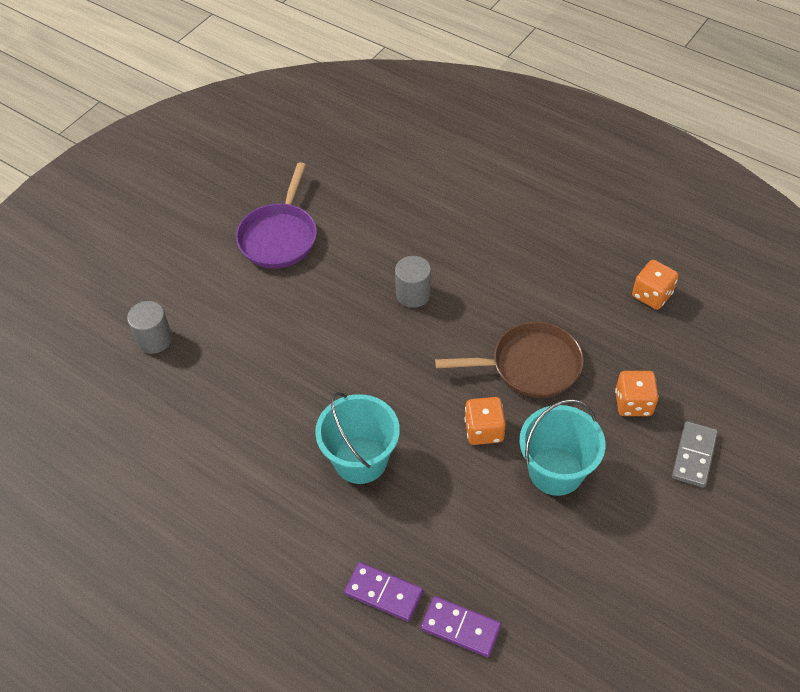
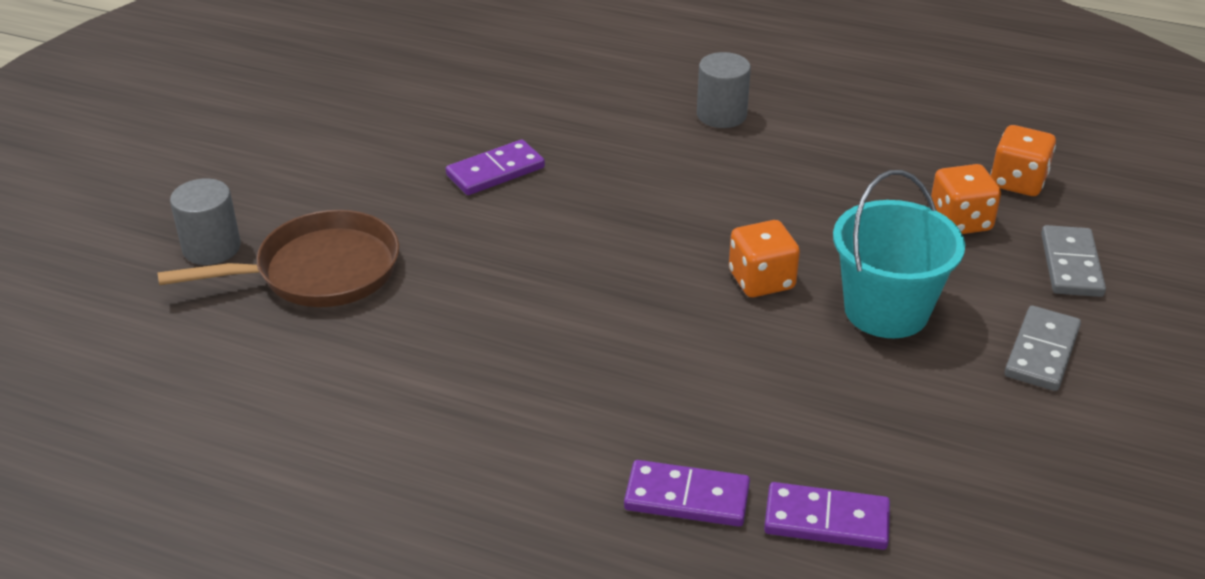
camera: 15 degrees left, 15 degrees down
(279, 236) = (375, 112): purple pan -> none
(342, 304) = (495, 171): none -> purple domino
(360, 460) = (588, 341): turquoise bucket -> none
(413, 294) = (596, 148): grey cylinder -> grey cylinder (721, 115)
(529, 365) = (796, 201): brown pan -> brown pan (319, 271)
(644, 525) = (1042, 352): none -> grey domino
(652, 295) = (930, 108): orange dice -> orange dice (1017, 182)

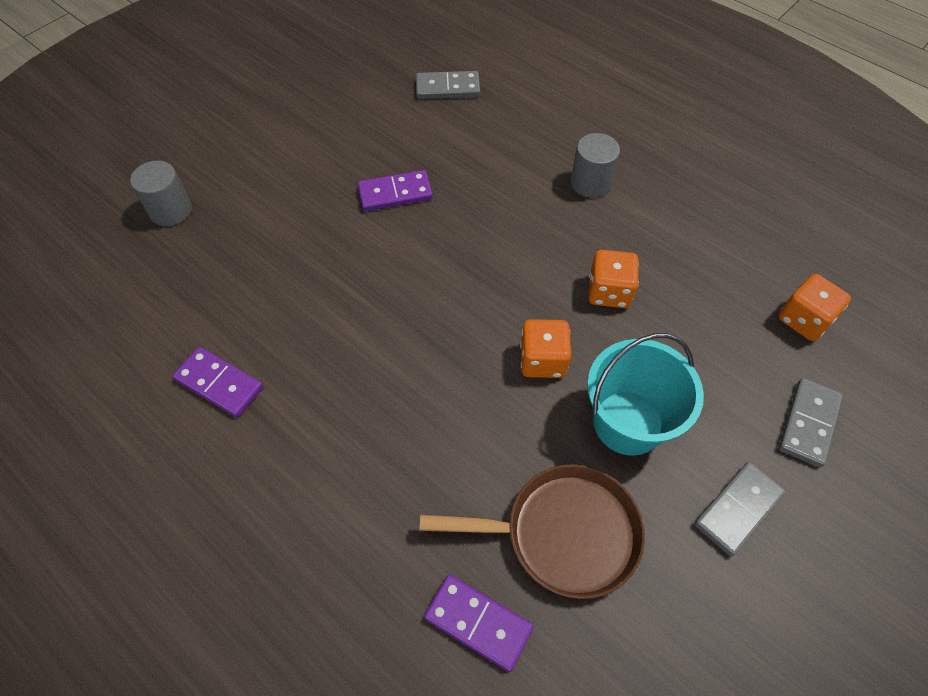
camera: 20 degrees right, 20 degrees up
(319, 271) = (230, 253): brown pan -> brown pan (562, 533)
(500, 62) = (447, 88): none -> grey domino
(686, 498) = (383, 560): purple domino -> purple domino (219, 384)
(960, 221) = (734, 347): orange dice -> orange dice (609, 292)

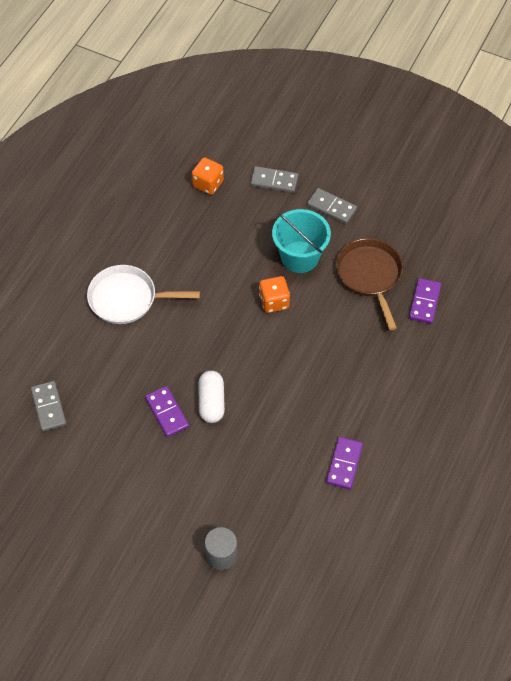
camera: 105 degrees left, 0 degrees up
(391, 243) = (211, 402): none -> white capsule
(590, 183) = (127, 299): grey cylinder -> white pan
(609, 292) = (215, 277): orange dice -> none

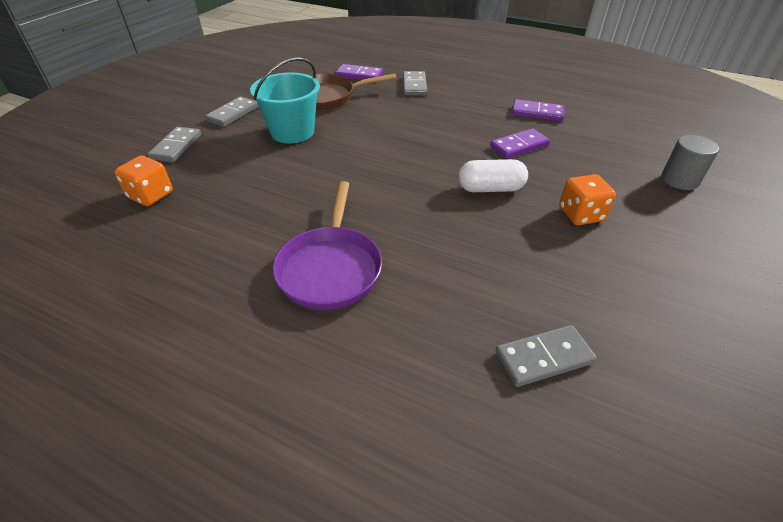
camera: 90 degrees left, 15 degrees down
(127, 299) = (330, 268): white pan -> purple pan
(167, 413) = (515, 223): purple domino -> purple domino (519, 146)
(274, 302) = (350, 147): orange dice -> orange dice (580, 214)
(402, 354) = (414, 85): none -> grey domino

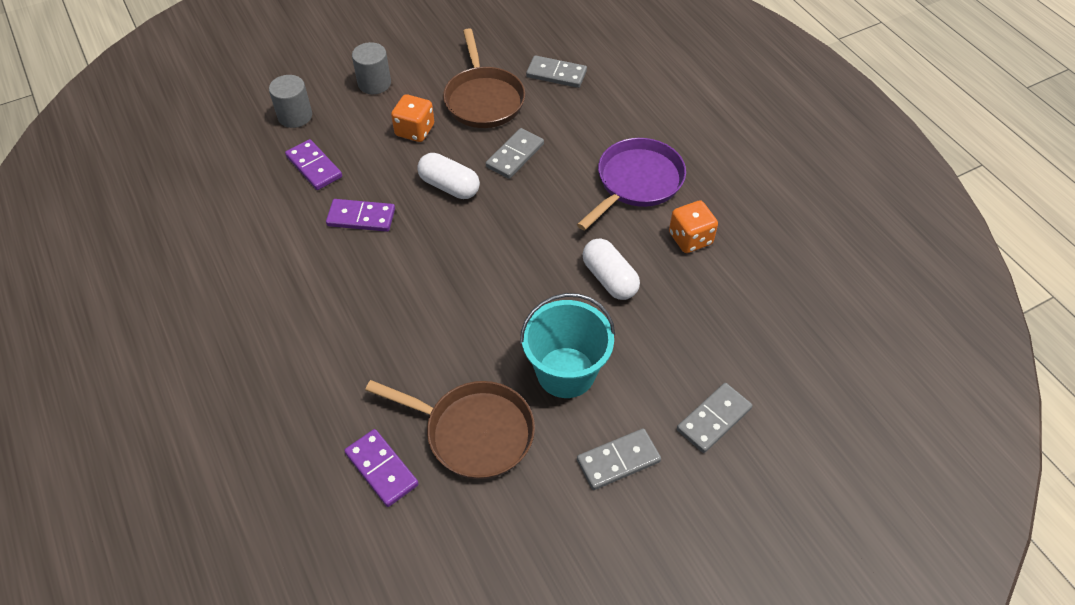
camera: 145 degrees left, 10 degrees up
(151, 195) = (758, 341): orange dice -> orange dice (690, 238)
(299, 185) = (609, 279): none -> white capsule
(414, 85) = (338, 391): grey domino -> grey domino (515, 155)
(537, 113) = (275, 252): purple domino -> purple domino (314, 167)
(572, 276) = (483, 99): none -> brown pan
(683, 237) = (374, 83): none -> grey cylinder

